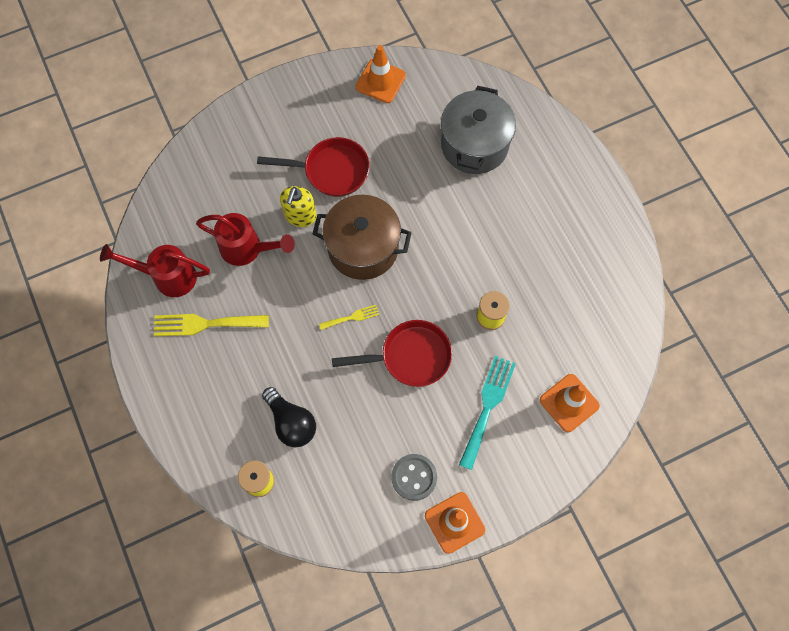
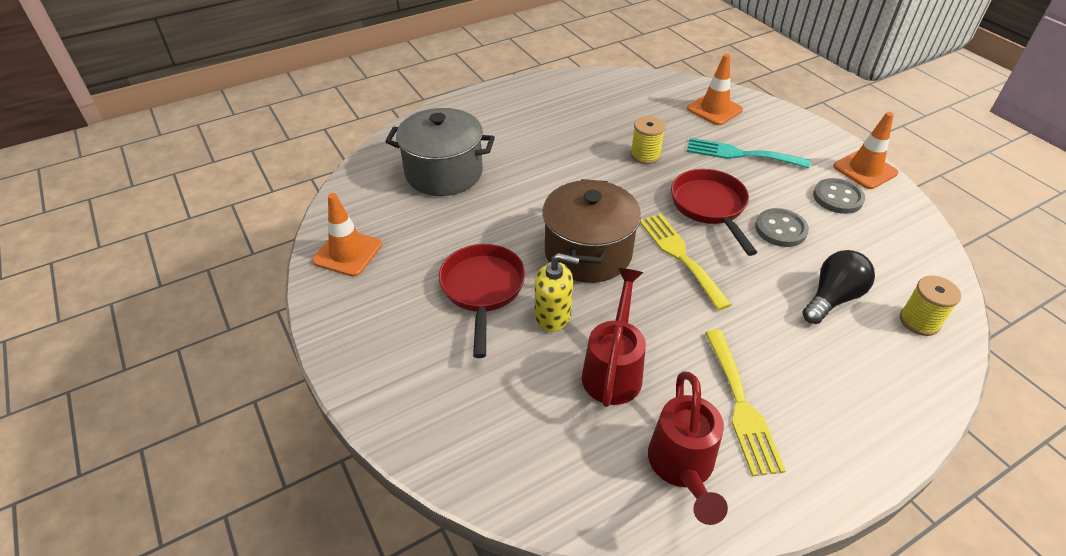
camera: 95 degrees left, 25 degrees down
(352, 317) = (680, 256): yellow fork -> yellow fork, size x1.89
(375, 409) = (780, 229): none -> grey button

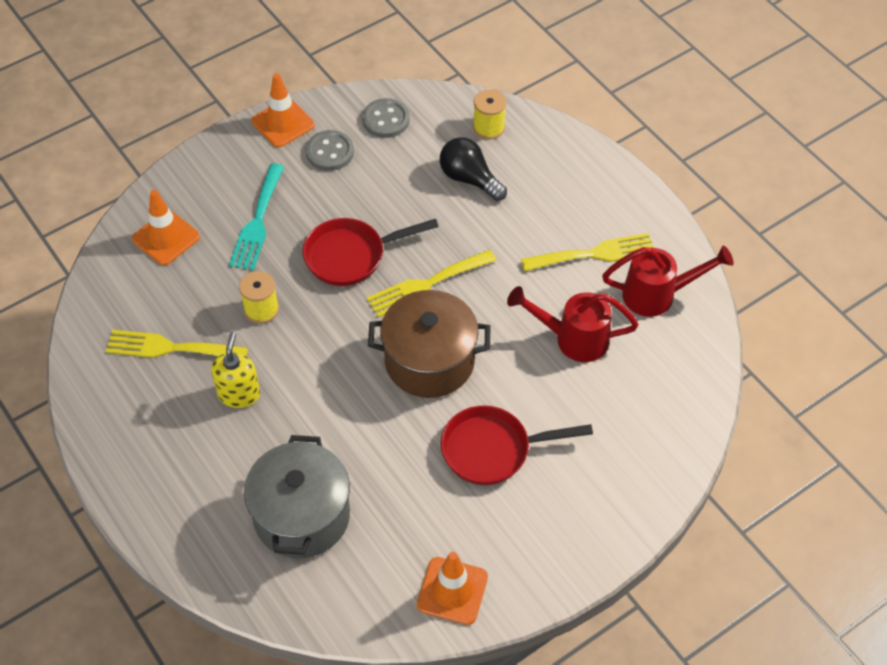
camera: 95 degrees left, 10 degrees up
(553, 316) = (518, 387): yellow soap dispenser -> yellow soap dispenser (239, 394)
(606, 112) = (170, 348): none -> yellow fork
(780, 229) = (381, 203): grey button -> grey button (386, 120)

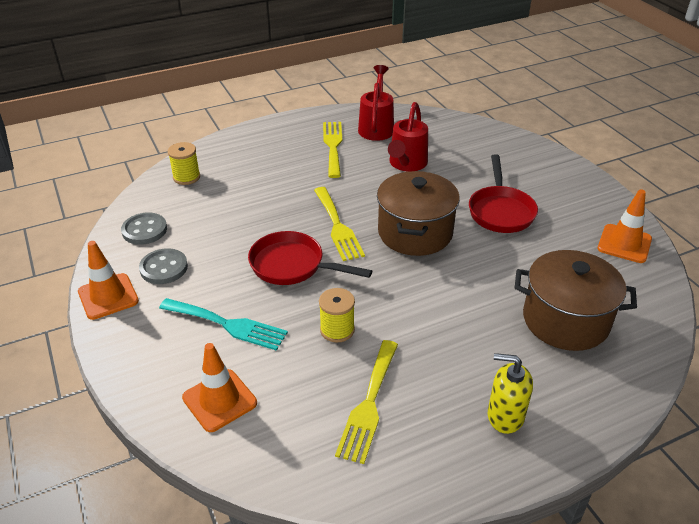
camera: 80 degrees left, 15 degrees down
(239, 394) = (433, 353): yellow soap dispenser -> yellow soap dispenser (505, 416)
(302, 516) = (565, 320): grey pot -> brown pot
(351, 256) = (292, 265): red pan -> red pan turned 120 degrees clockwise
(469, 179) = (236, 192): black light bulb -> none

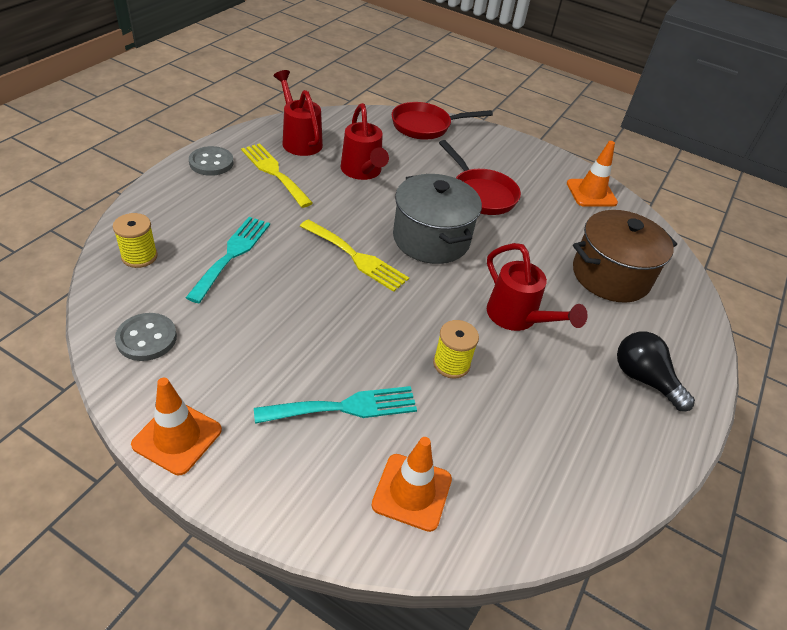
camera: 40 degrees left, 5 degrees up
(164, 268) = (214, 374): grey button -> grey button (211, 163)
(247, 195) = (232, 254): none -> turquoise fork
(292, 265) = (351, 315): red pan -> red pan (425, 126)
(369, 404) = (542, 423): yellow fork -> none
(415, 233) = (431, 239): brown pot -> grey pot
(431, 320) = (518, 319): none -> red watering can
(505, 416) = (644, 379): yellow soap dispenser -> black light bulb

